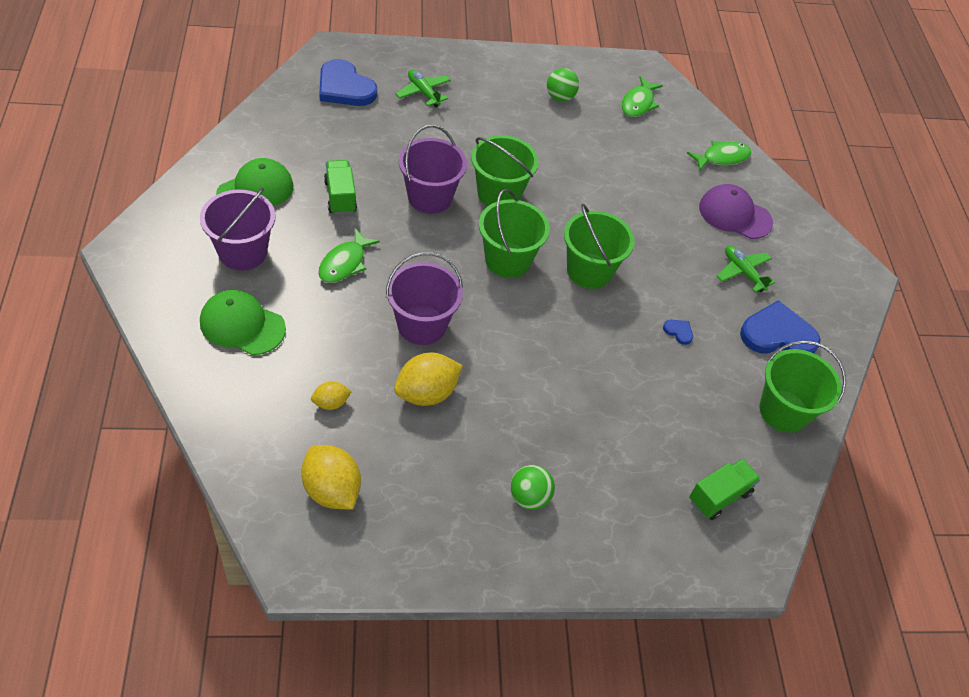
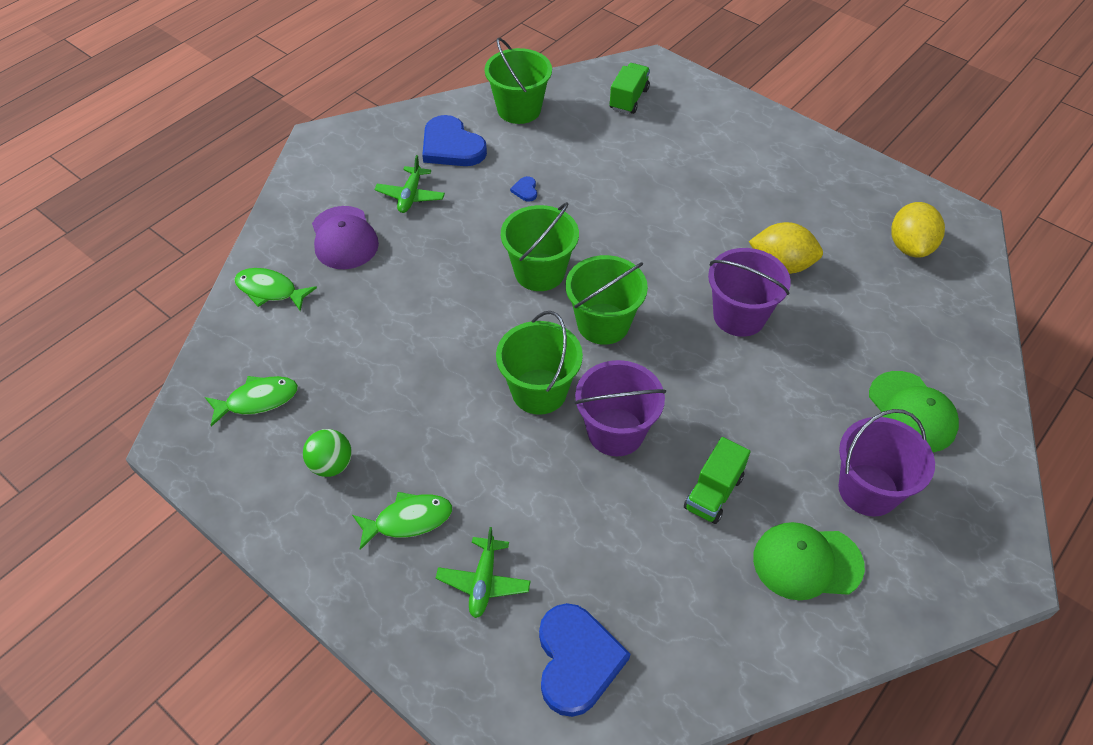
camera: 130 degrees left, 0 degrees up
(331, 403) = (869, 302): yellow lemon -> none
(344, 263) = (766, 414): green fish -> green fish (408, 520)
(529, 497) = (762, 166): green ball -> none
(719, 496) = (628, 99): green truck -> green truck turned 105 degrees clockwise

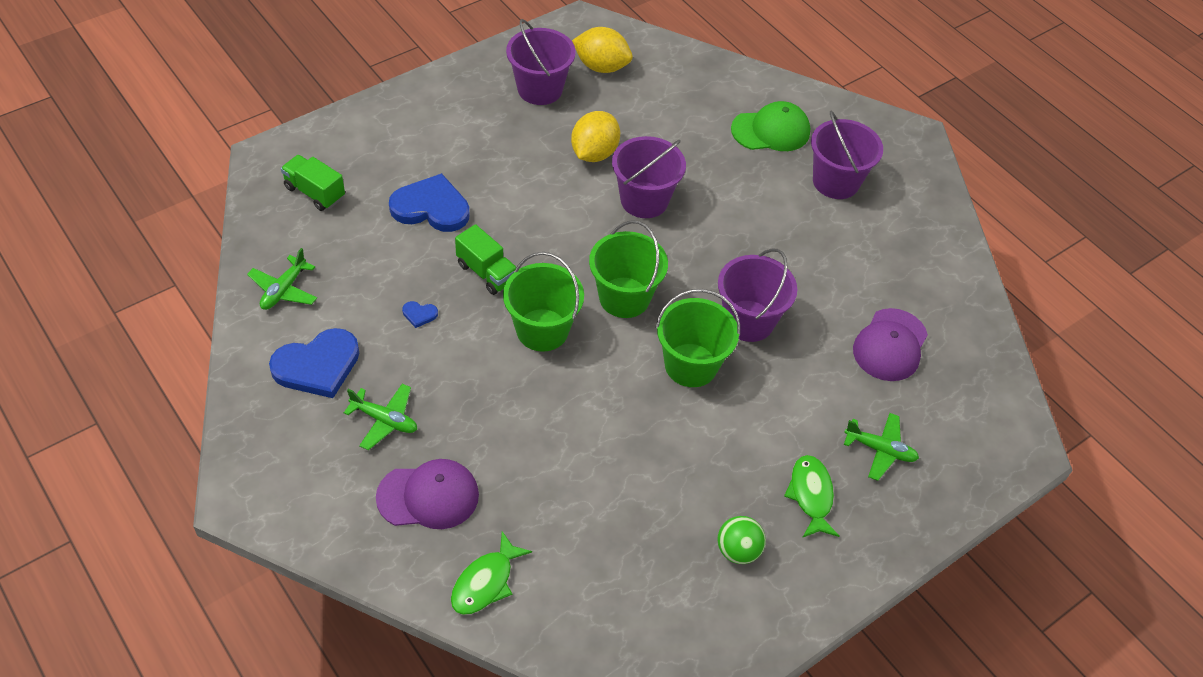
camera: 80 degrees left, 0 degrees up
(257, 400) = (641, 610): green fish -> none
(519, 109) = (284, 290): green bucket -> green plane
(577, 660) = (955, 402): blue heart -> blue heart (431, 207)
(636, 577) = (890, 345): none -> purple cap
(713, 493) = (821, 274): green truck -> green truck (487, 272)
(807, 562) = (891, 238): green cap -> none
(844, 207) = (540, 89): none -> purple bucket

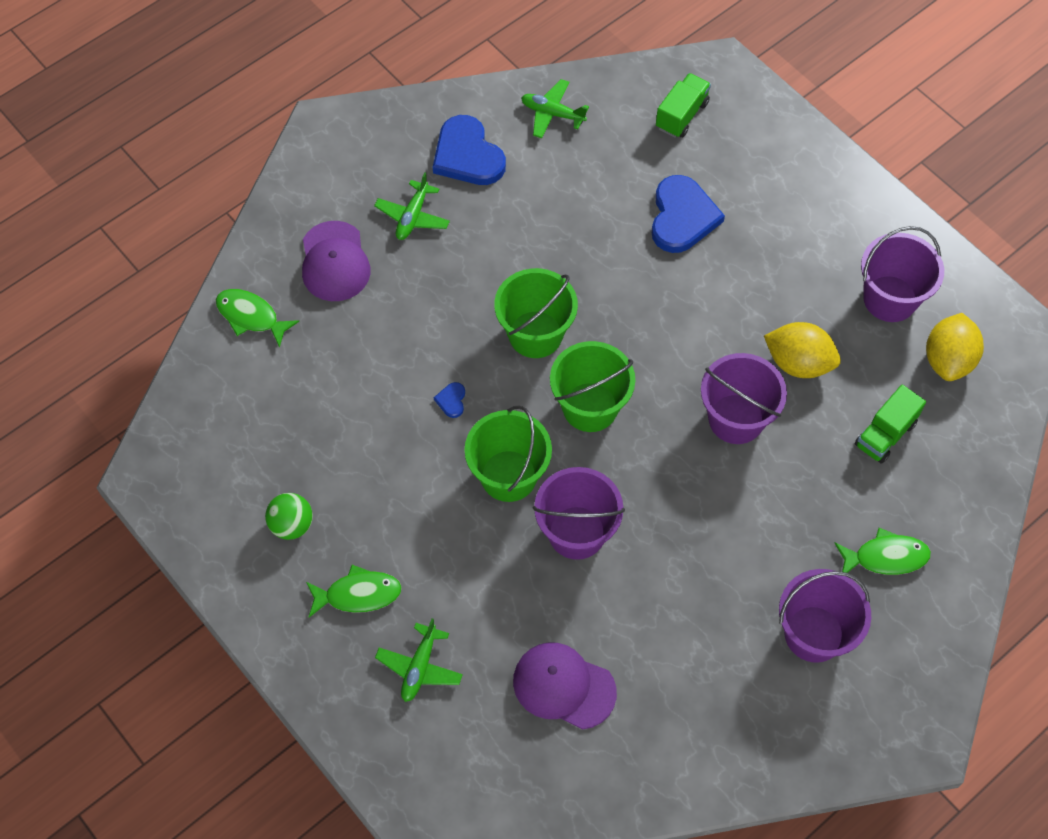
camera: 90 degrees right, 10 degrees up
(419, 314) = (539, 226): blue heart -> blue heart (451, 400)
(487, 272) = (602, 277): green truck -> green truck (885, 434)
(771, 131) = (885, 557): green cap -> green fish

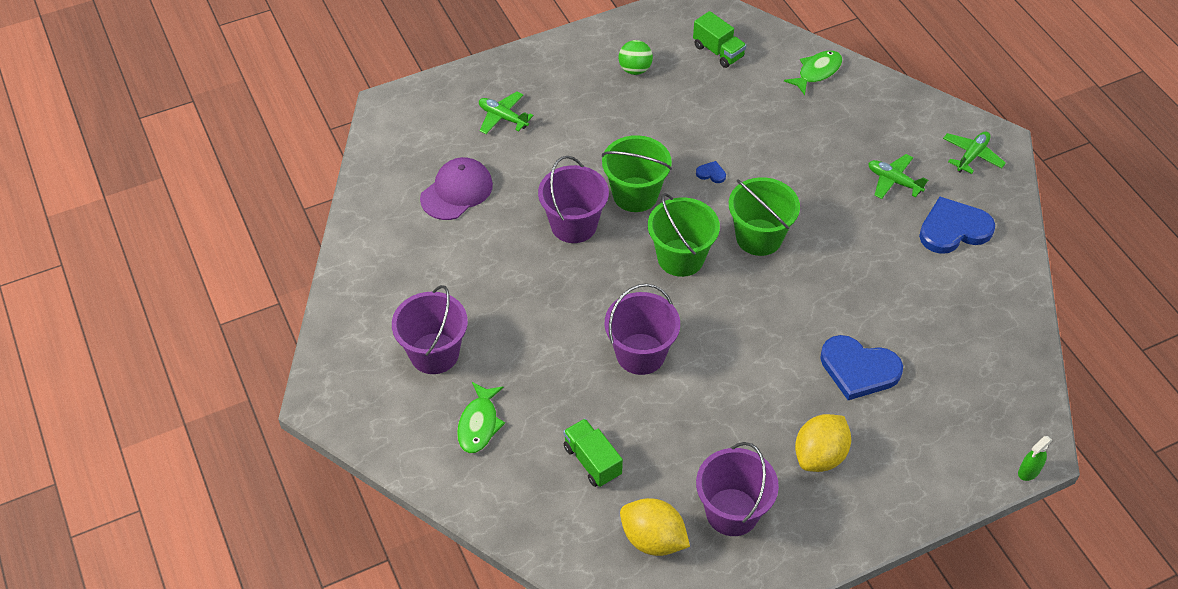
camera: 105 degrees right, 10 degrees down
(334, 262) = (857, 126): purple cap -> none
(358, 594) = (569, 95): green fish -> none
(552, 113) = (993, 299): green plane -> green plane (972, 156)
(681, 115) = (979, 399): green truck -> green truck (718, 51)
(748, 72) = (1028, 471): none -> green spray bottle
(798, 363) = (682, 416): yellow lemon -> yellow lemon (819, 455)

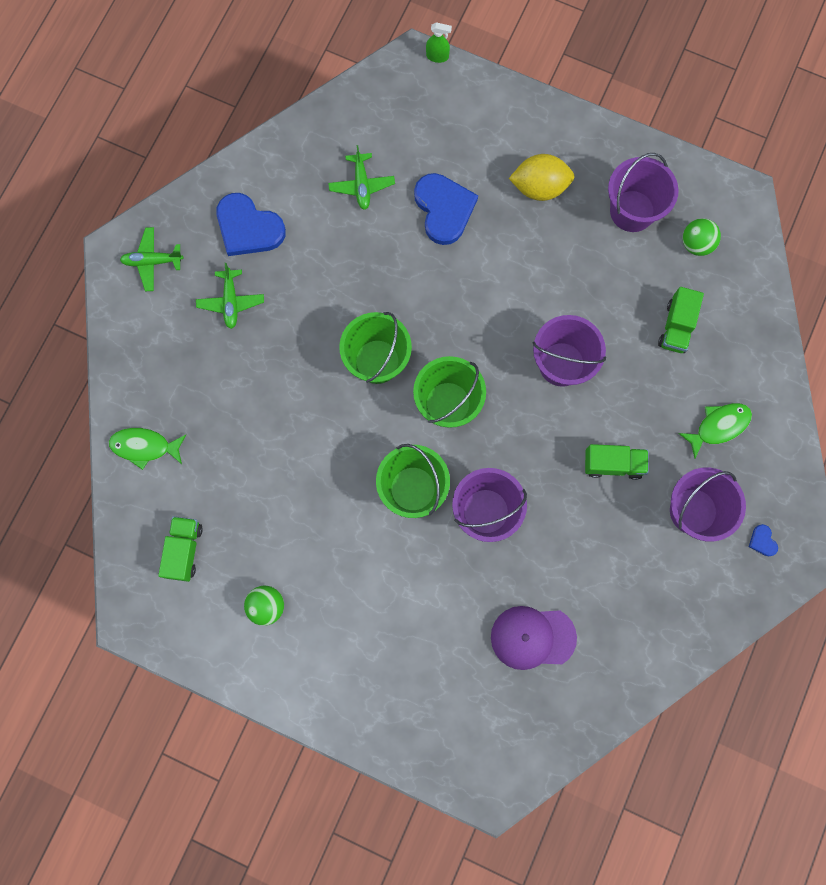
camera: 130 degrees left, 25 degrees up
(503, 117) = (420, 673): green plane -> green plane (361, 185)
(525, 328) = (613, 464): none -> green truck
(653, 539) = (696, 244): yellow lemon -> green ball
(711, 173) = (339, 447): blue heart -> blue heart (762, 541)

